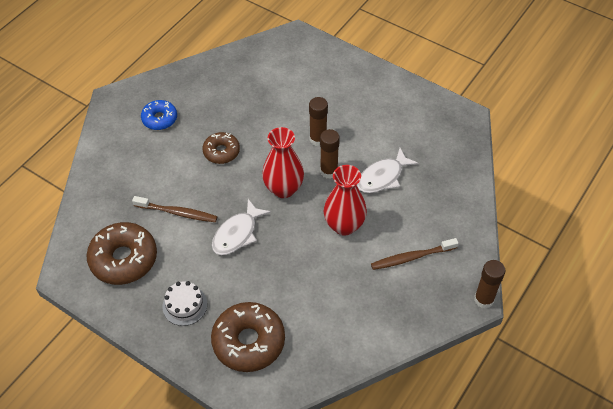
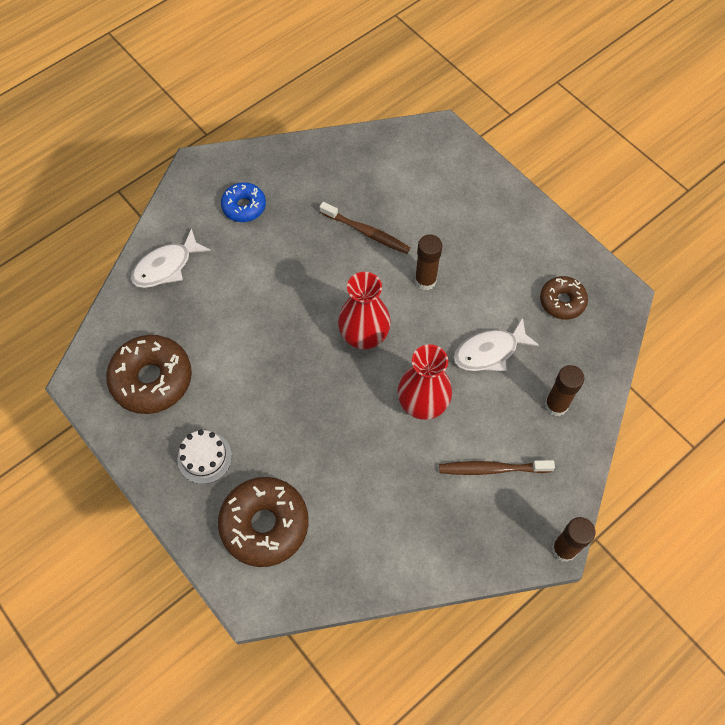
camera: 15 degrees right, 10 degrees up
(177, 213) = (230, 335): brown toothbrush -> brown toothbrush (366, 232)
(221, 152) = (304, 268): brown donut -> brown donut (562, 301)
(237, 234) = (291, 381): white fish -> white fish (166, 266)
(329, 171) = (425, 327): brown glue stick -> brown glue stick (556, 405)

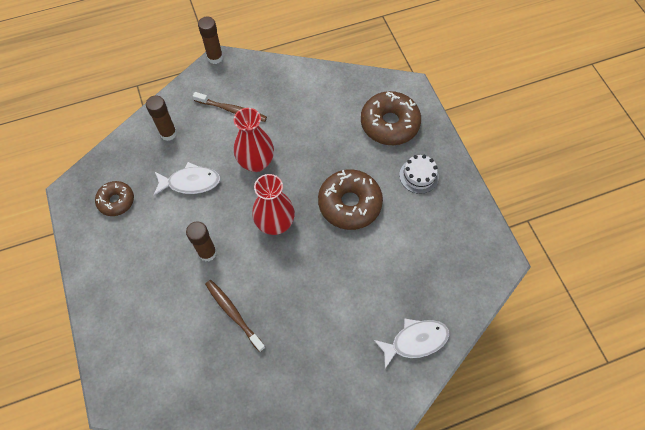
camera: 160 degrees left, 0 degrees up
(152, 379) = (446, 244): brown donut -> brown donut (349, 204)
(244, 206) = (330, 380): blue donut -> none

